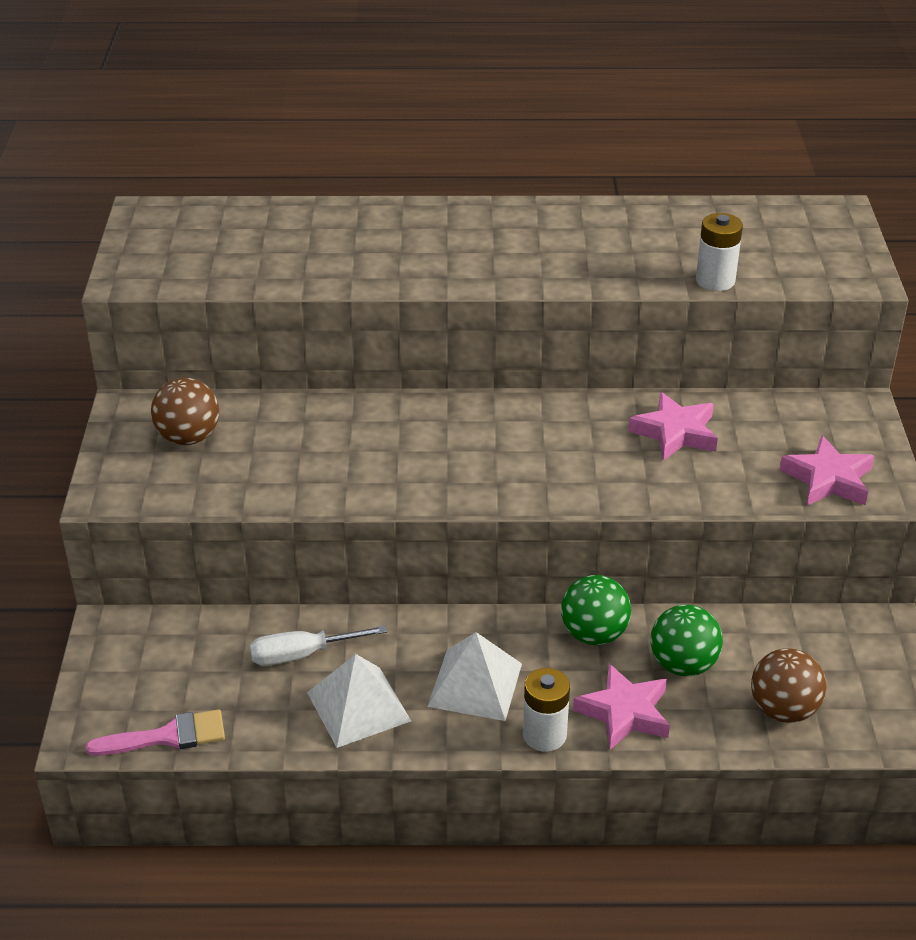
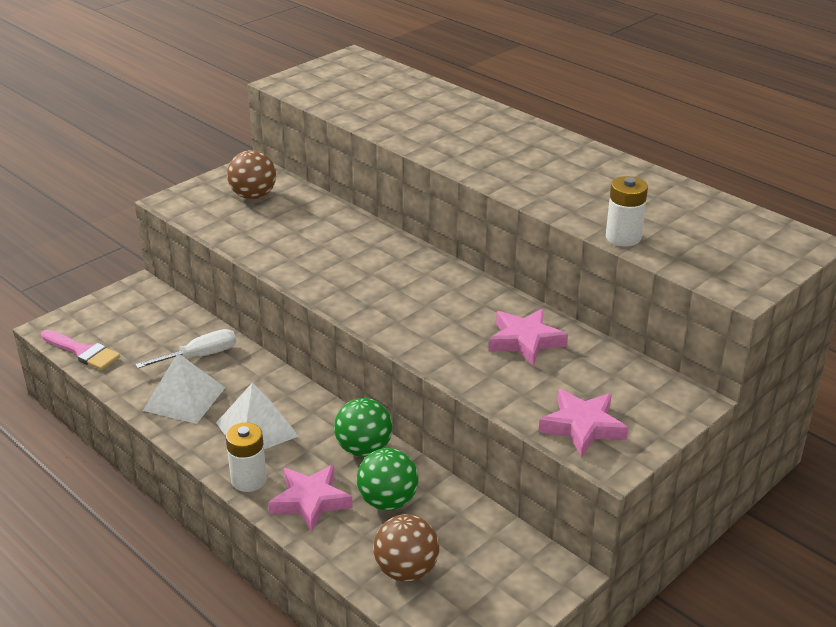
camera: 45 degrees right, 5 degrees down
(302, 654) = (200, 356): white screwdriver -> white screwdriver turned 120 degrees clockwise

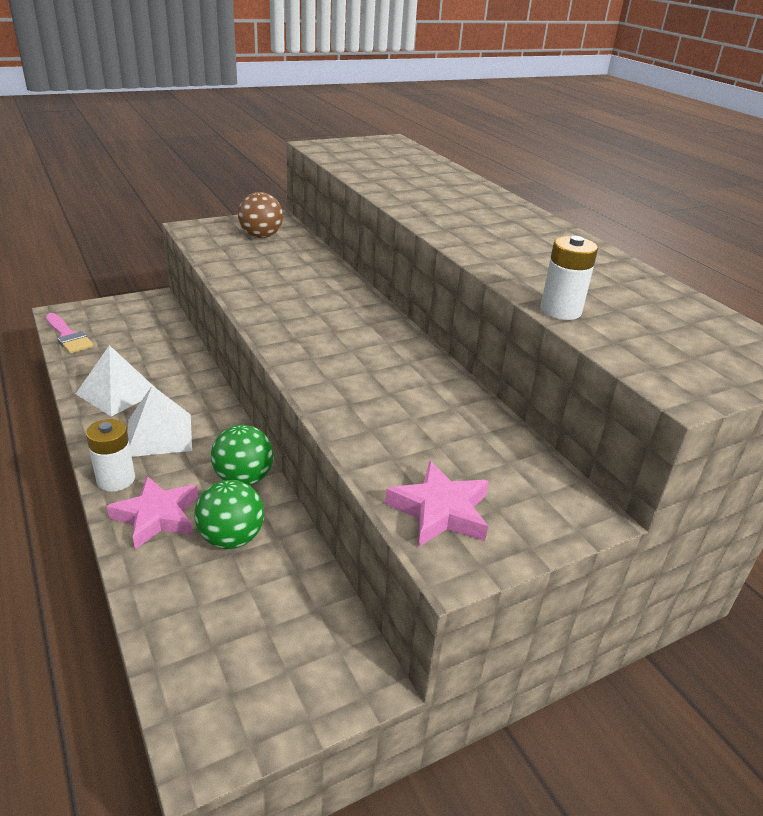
camera: 15 degrees right, 0 degrees up
(200, 356) = (159, 361): white screwdriver -> none
(406, 570) = (200, 621): brown ball -> none
(525, 341) = (429, 405): pink star -> none

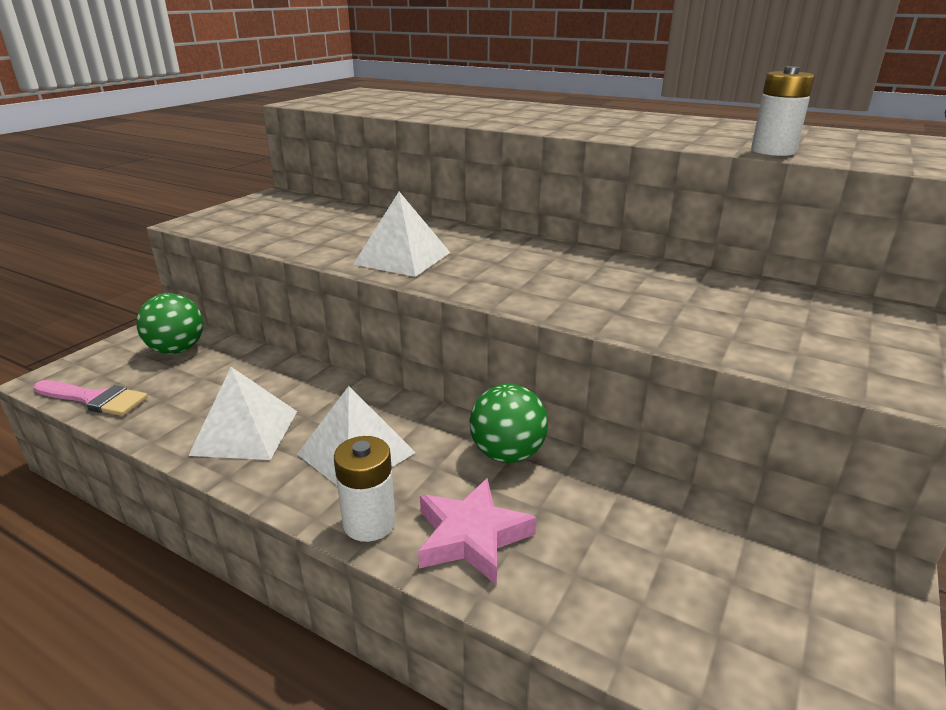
camera: 30 degrees left, 5 degrees down
(231, 538) = (578, 516): green ball -> green ball (177, 350)
(261, 236) = (287, 211): brown ball -> none
(276, 304) = (403, 258): none -> white pyramid
(440, 511) = (842, 361): pink star -> none

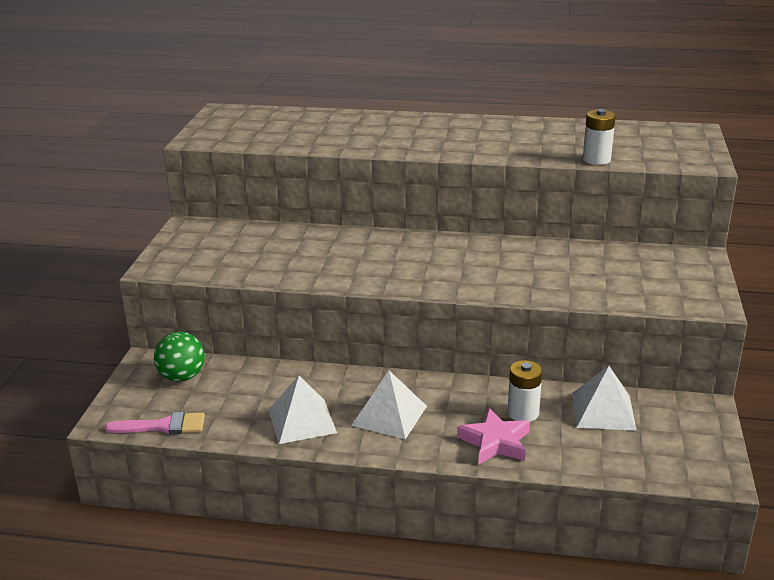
camera: 20 degrees left, 0 degrees up
(369, 523) = (432, 450): white battery -> white battery (523, 413)
(403, 258) = (360, 271): white pyramid -> white pyramid (603, 411)
(507, 454) = (484, 393): green ball -> none

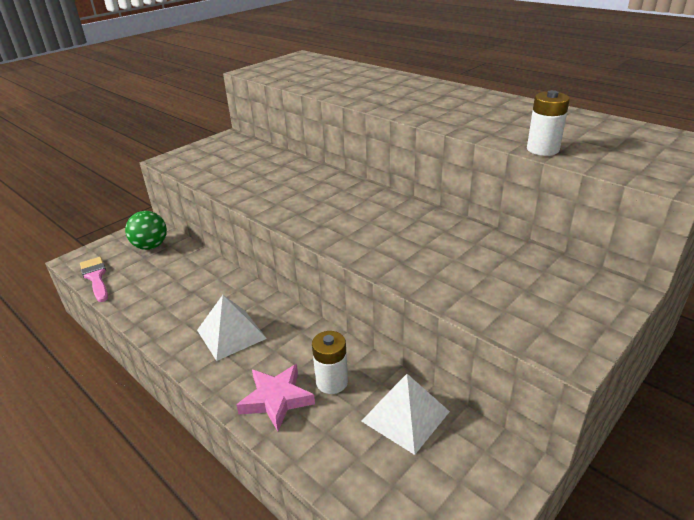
camera: 35 degrees right, 5 degrees up
(163, 426) = (96, 277): pink brush -> pink brush turned 150 degrees counterclockwise
(302, 421) = (172, 311): white pyramid -> none

